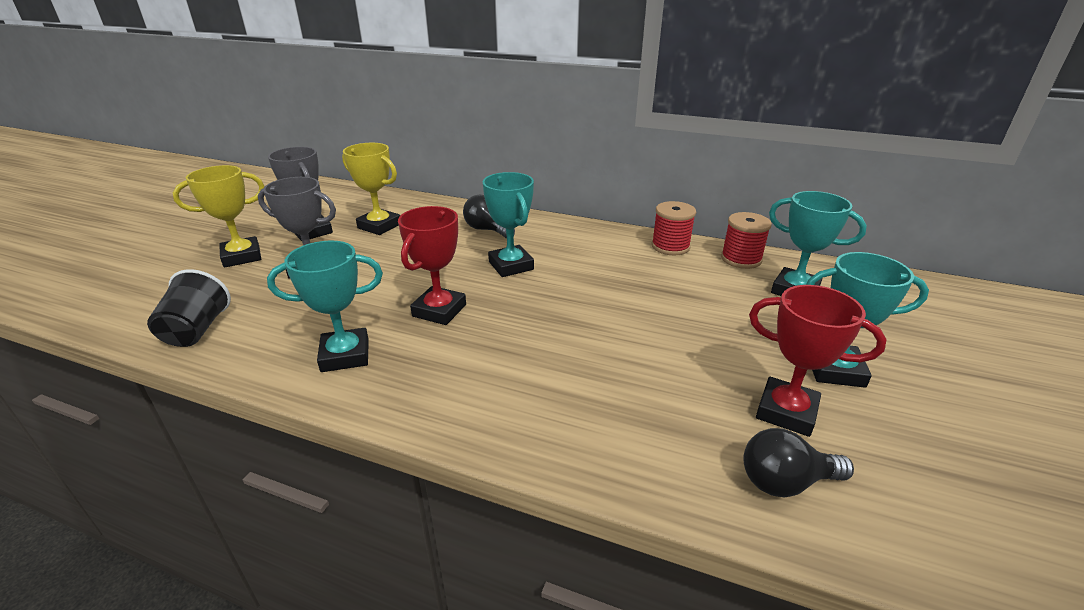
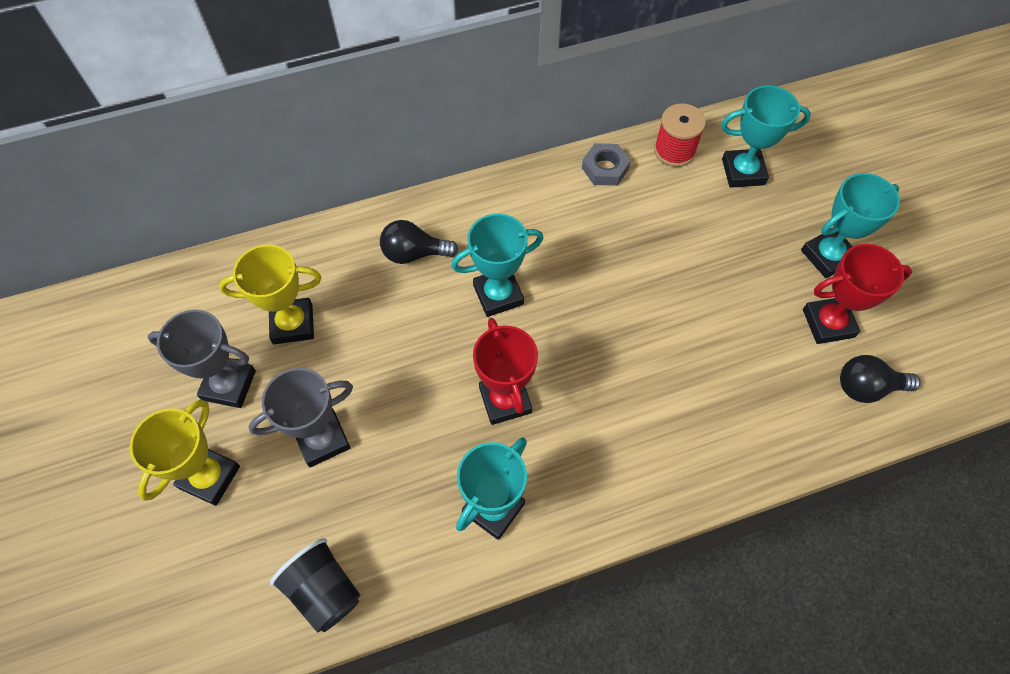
camera: 40 degrees left, 30 degrees up
(511, 266) = (498, 295): turquoise trophy -> turquoise trophy turned 45 degrees counterclockwise
(670, 246) = (605, 168): red spool -> grey nut
(785, 482) = (867, 387): black light bulb -> black light bulb turned 45 degrees clockwise

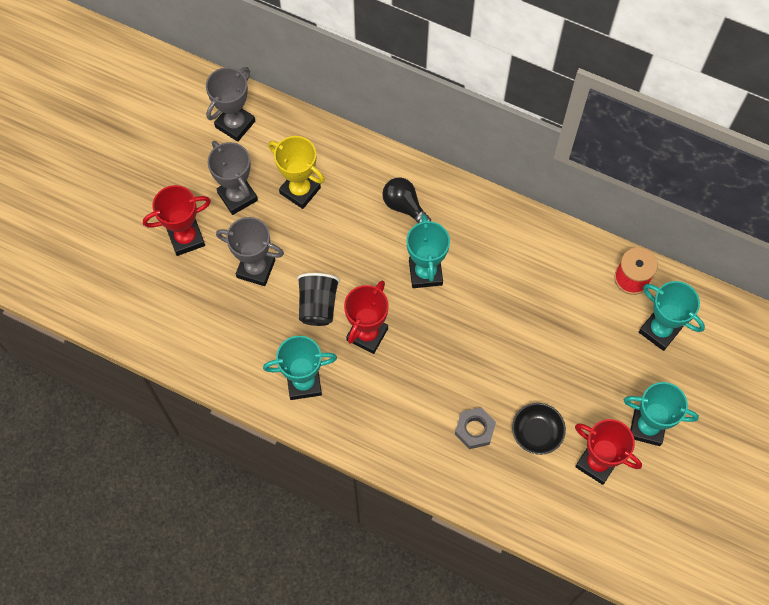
camera: 45 degrees right, 5 degrees up
(156, 318) = (235, 124): none -> grey trophy
(209, 477) = (186, 238): yellow trophy -> red trophy
(324, 590) = (188, 344): black cup -> black cup (318, 305)
(498, 295) = (425, 273): turquoise trophy -> turquoise trophy turned 60 degrees clockwise
(605, 168) = (574, 251): grey nut -> grey nut (474, 429)
(753, 345) = (536, 433): none -> black bowl
(867, 387) = (574, 515): black light bulb -> none

